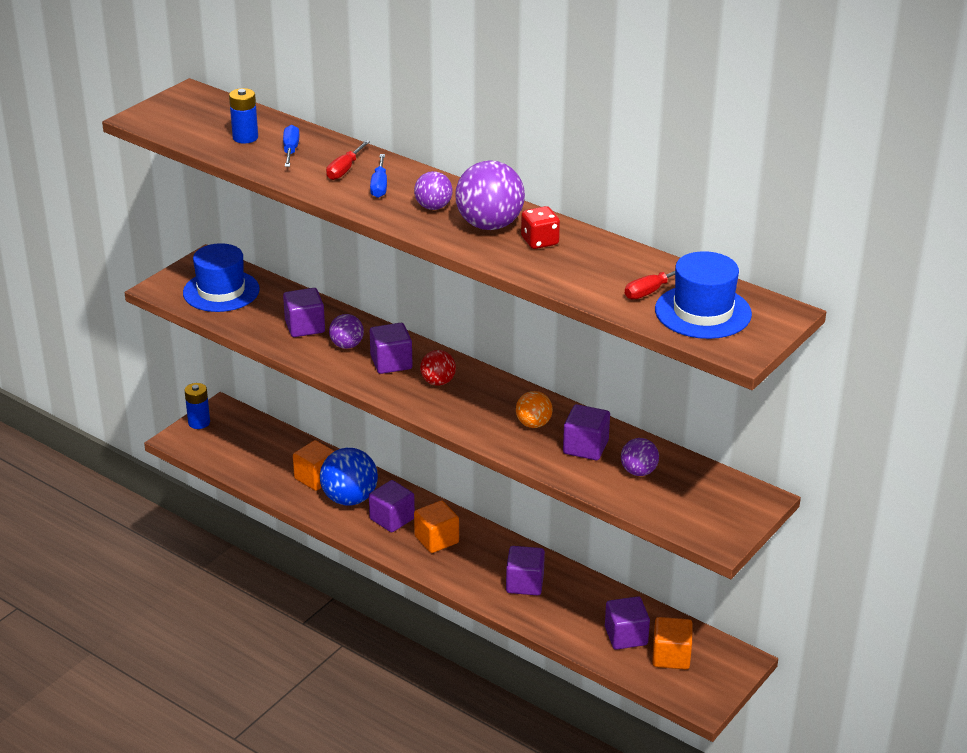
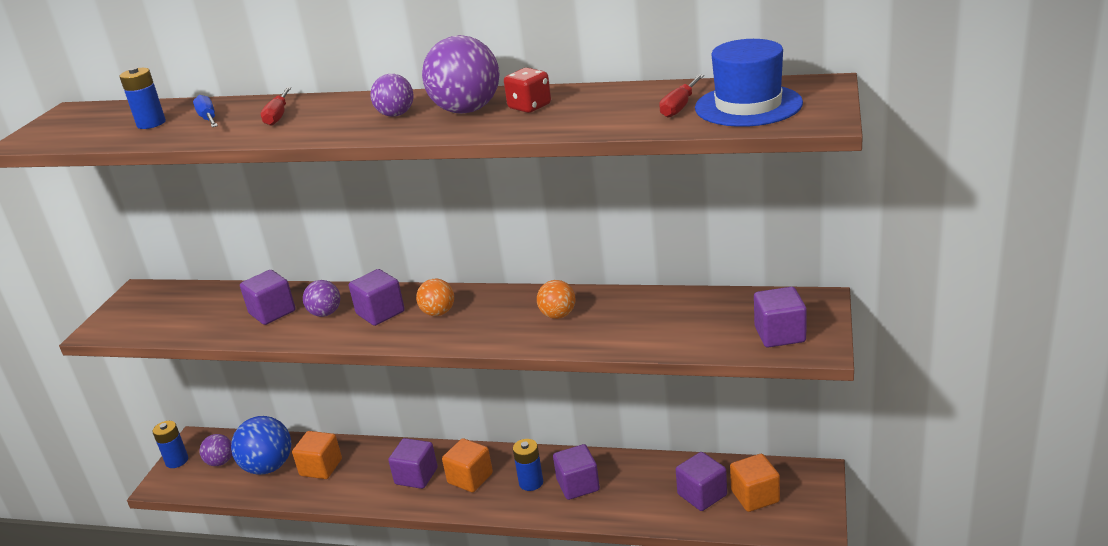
camera: 20 degrees left, 5 degrees down
(221, 291) = (166, 311): blue hat -> none
(349, 499) = (364, 474): blue ball -> blue ball (268, 467)
(379, 186) = (325, 116): blue screwdriver -> none
(438, 382) = (438, 313): red ball -> orange ball
(486, 565) = (531, 482): none -> blue battery
(585, 447) = (623, 317): purple cube -> purple cube (780, 334)
(638, 472) = (690, 319): purple ball -> purple ball (220, 462)

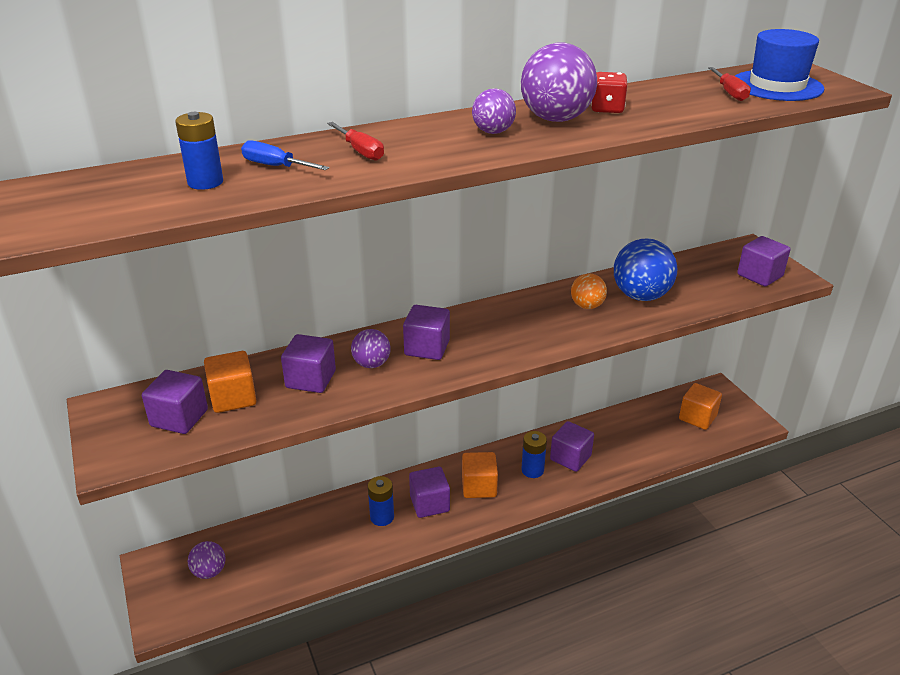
camera: 40 degrees left, 5 degrees up
(177, 461) = (153, 591): blue battery -> blue battery (382, 517)
(268, 467) = (271, 554): blue ball -> blue ball (641, 296)
(321, 467) = (328, 533): orange cube -> orange cube (233, 398)
(438, 313) = (482, 332): orange ball -> none
(702, 495) = (663, 430): purple cube -> purple cube (179, 418)

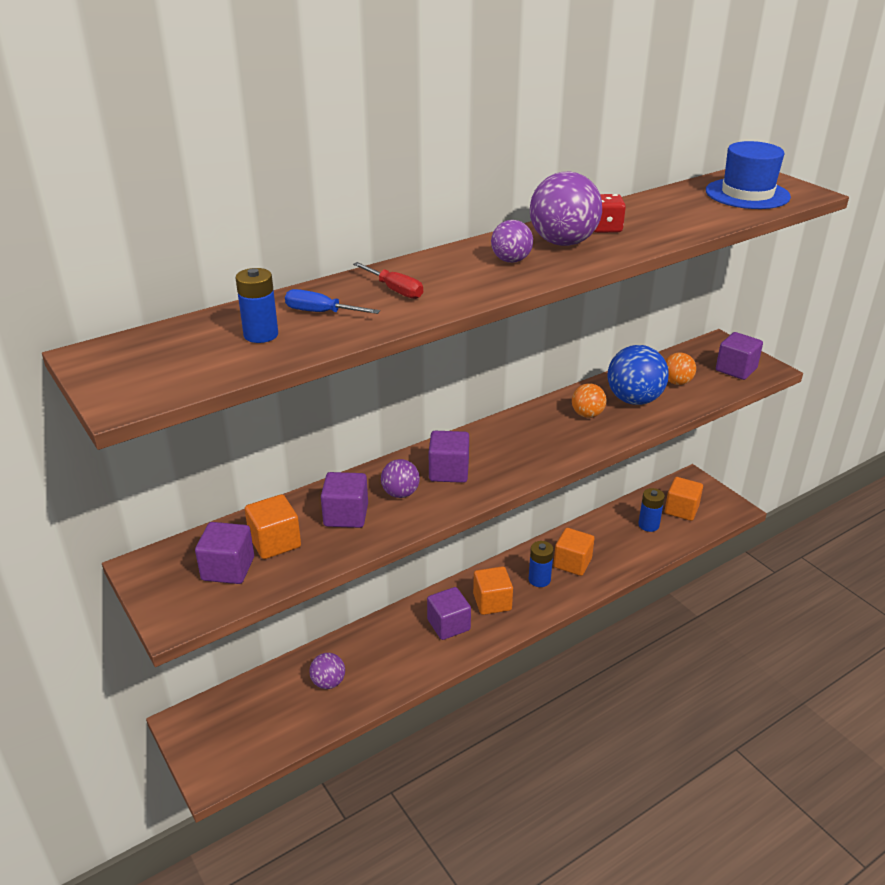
camera: 10 degrees left, 0 degrees up
(209, 571) = (246, 721): purple ball -> purple ball (328, 682)
(382, 517) = (405, 644): blue battery -> blue battery (648, 525)
(570, 458) = (572, 563): purple cube -> orange cube
(691, 283) = (677, 382): none -> orange ball
(729, 93) = (708, 204): red screwdriver -> none

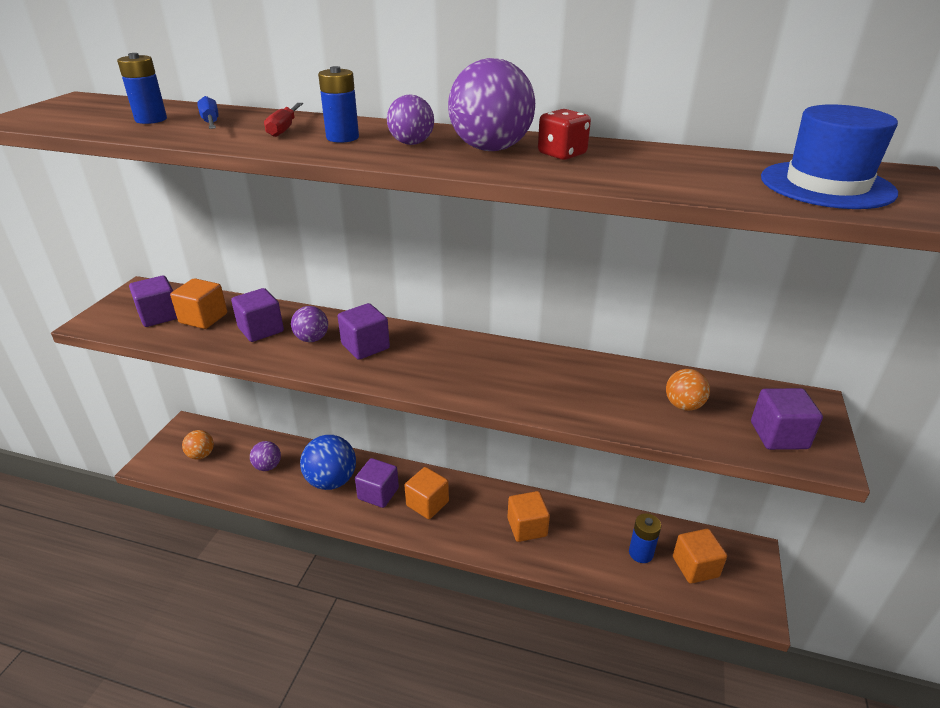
camera: 50 degrees right, 0 degrees up
(539, 579) = (483, 517): blue battery -> blue battery (342, 138)
(587, 415) = (543, 377): orange ball -> orange ball (201, 455)
(634, 400) = (609, 392): blue ball -> blue ball (331, 481)

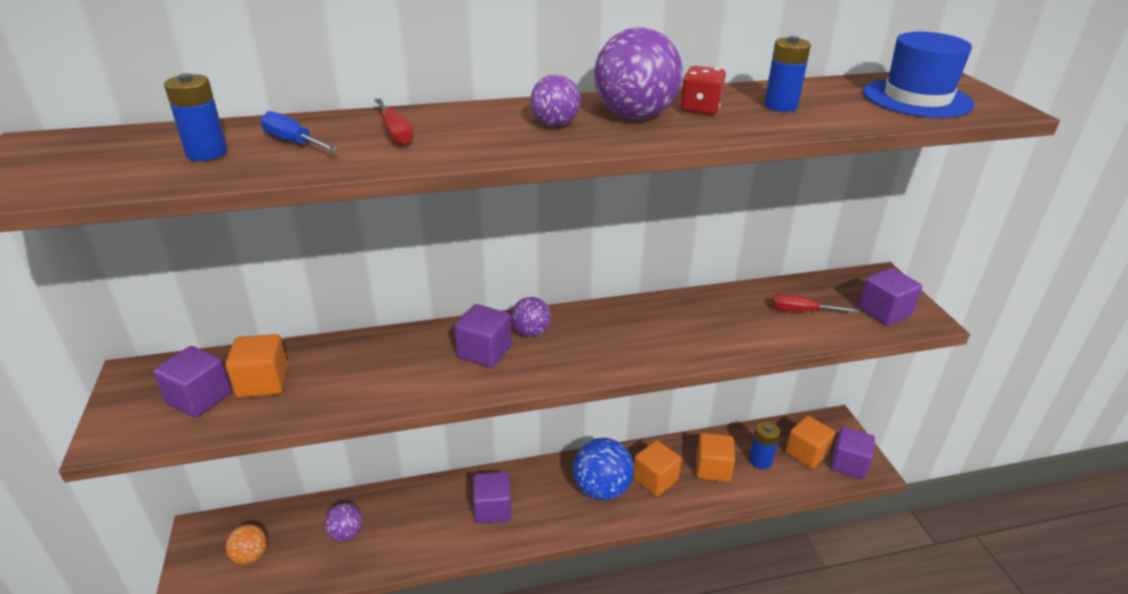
camera: 30 degrees left, 0 degrees up
(261, 330) = (349, 372): purple cube -> purple cube (848, 464)
(312, 339) = (419, 363): purple ball -> purple ball (531, 332)
(331, 481) = (432, 518): blue ball -> blue ball (602, 489)
(342, 138) = (476, 132): blue battery -> blue battery (780, 106)
(427, 504) = (549, 498): orange cube -> orange cube (713, 468)
(683, 405) = (802, 311): orange ball -> red screwdriver

